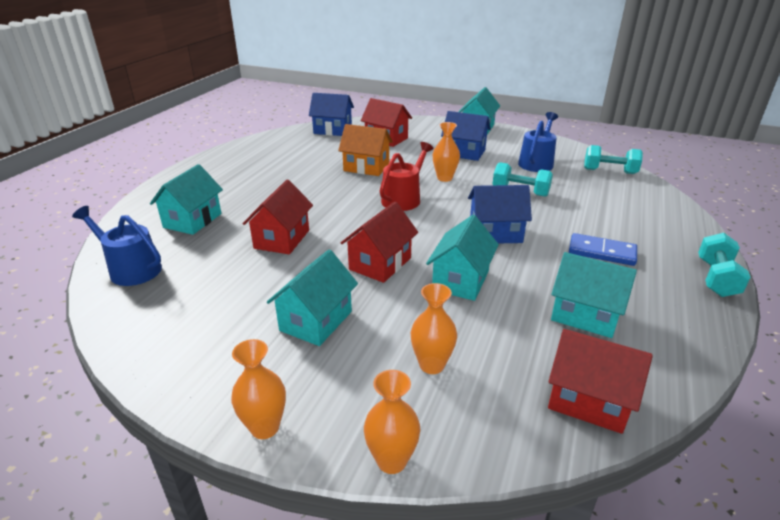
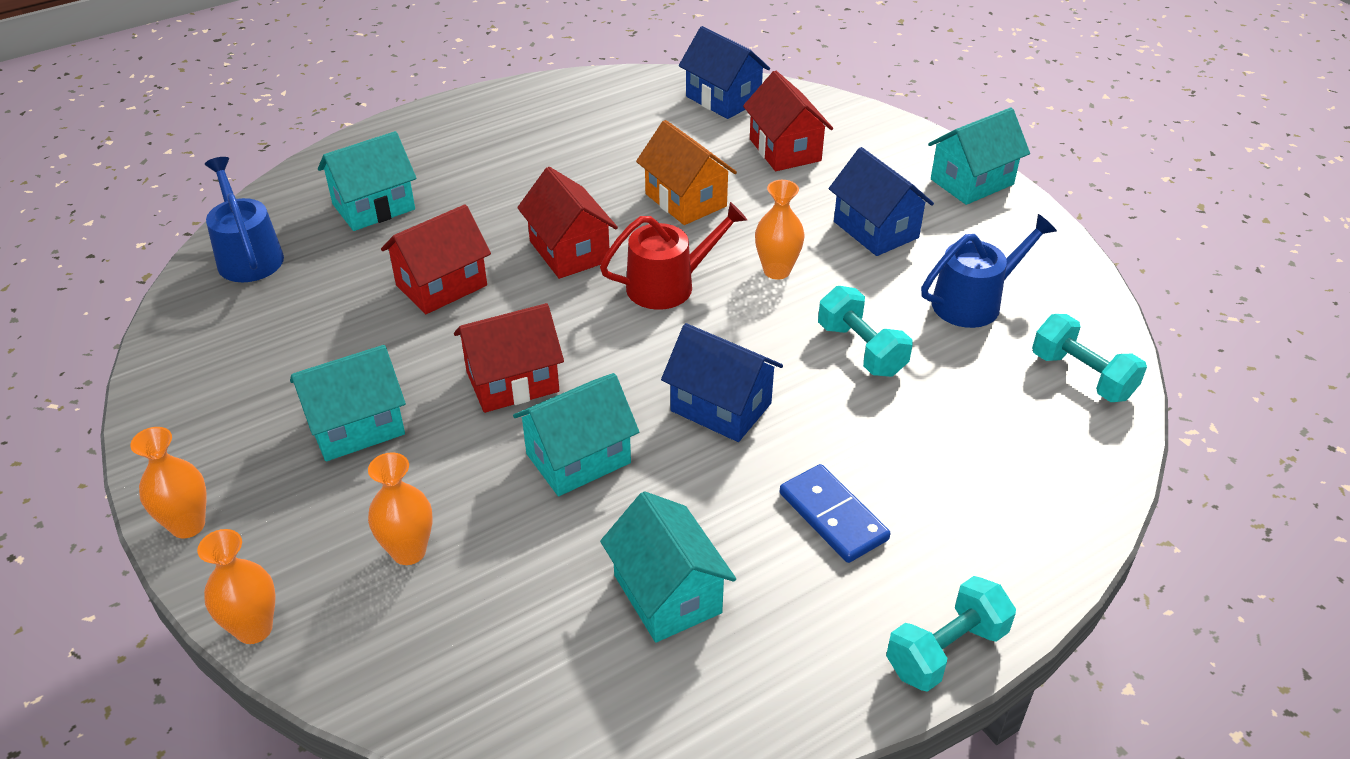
camera: 35 degrees right, 10 degrees up
(588, 400) = (518, 695): red house -> red house (569, 251)

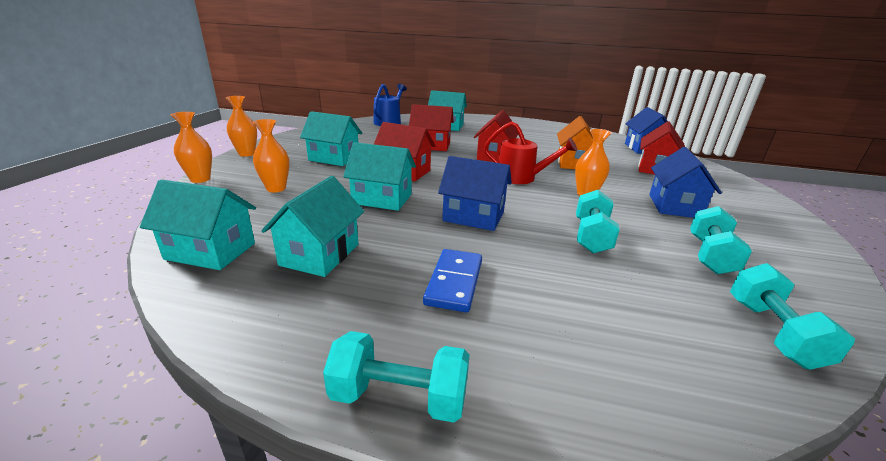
camera: 45 degrees right, 15 degrees down
(721, 407) = (473, 217): blue house -> blue house turned 60 degrees counterclockwise
(971, 182) = (779, 216): turquoise house -> turquoise house (211, 251)
(973, 302) = (710, 255): blue watering can -> turquoise dumbbell

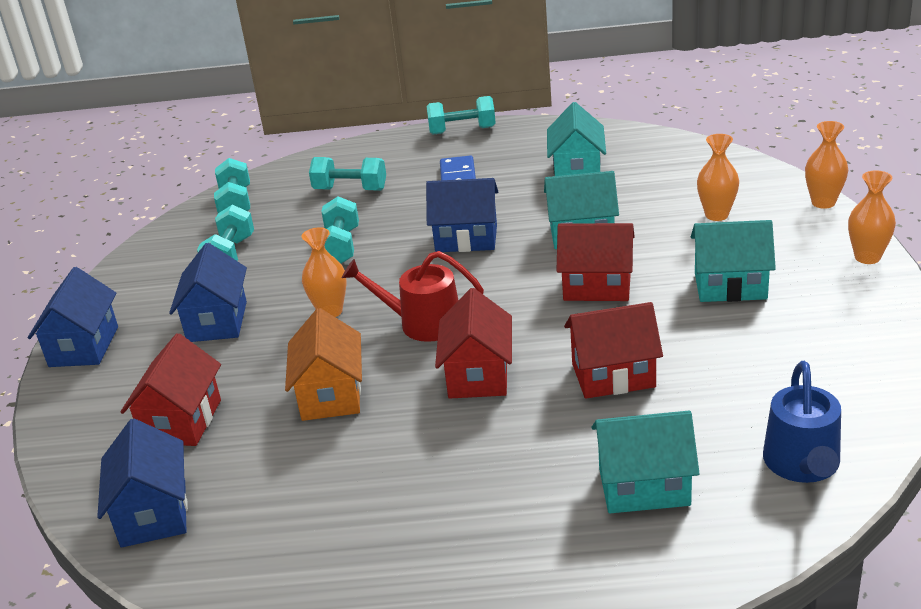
camera: 170 degrees right, 5 degrees up
(211, 251) = (663, 152): turquoise house -> none
(599, 308) = (350, 189): none -> turquoise dumbbell
(775, 212) = (84, 346): none -> blue house

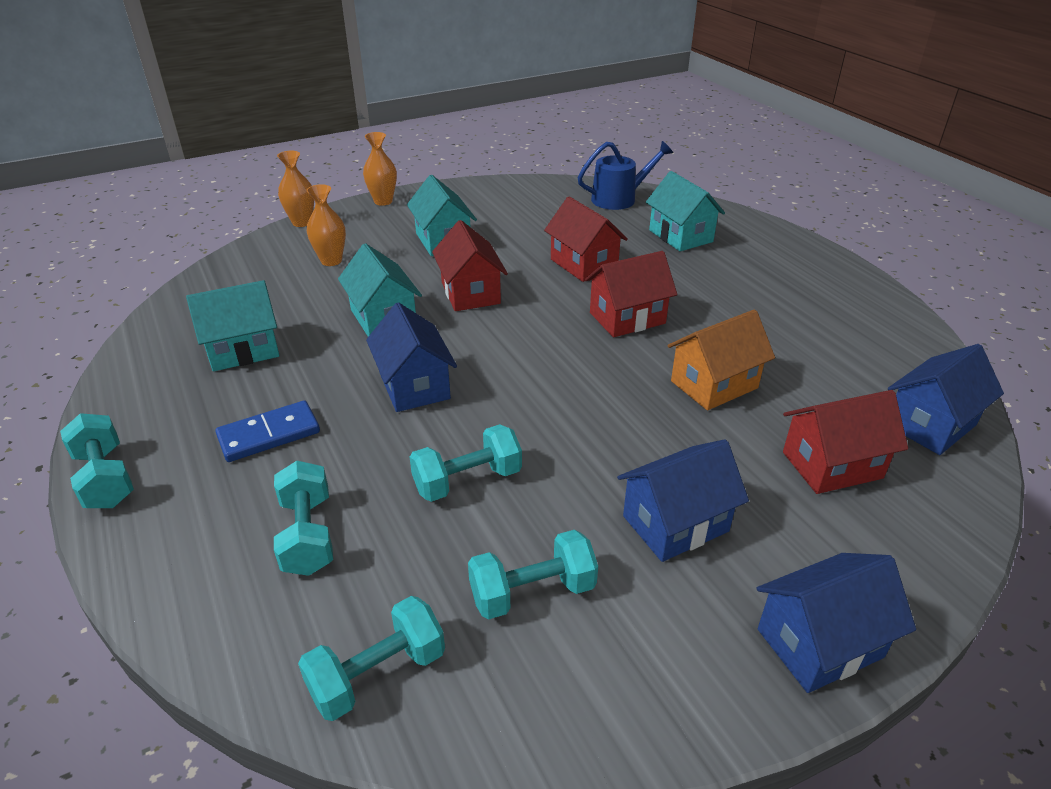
camera: 120 degrees left, 5 degrees up
(330, 311) = (597, 435): orange vase -> none
(423, 323) = (578, 367): red watering can -> none

